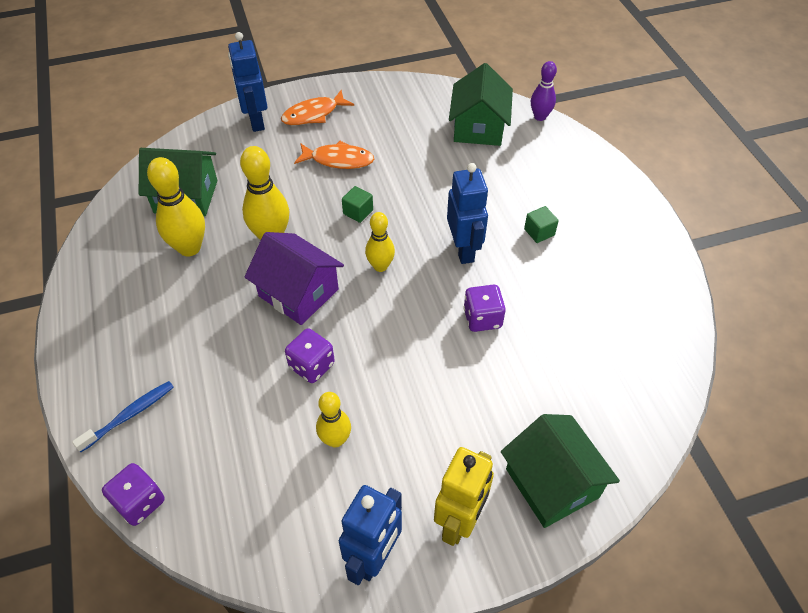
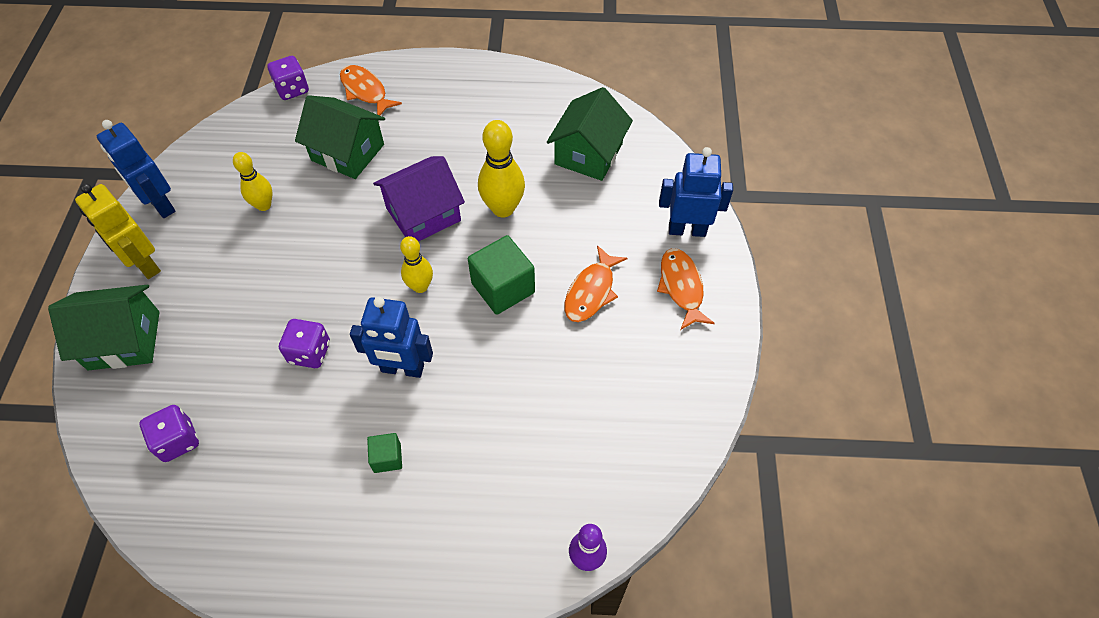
camera: 110 degrees right, 5 degrees up
(129, 415) = (365, 91): blue toothbrush -> orange fish
(189, 248) = (518, 147): yellow bowling pin -> none
(312, 365) = (340, 206): purple dice -> purple dice (178, 441)
(358, 212) = (503, 288): green cube -> green cube, size x1.89
(478, 128) = (592, 464): green house -> green house (347, 152)

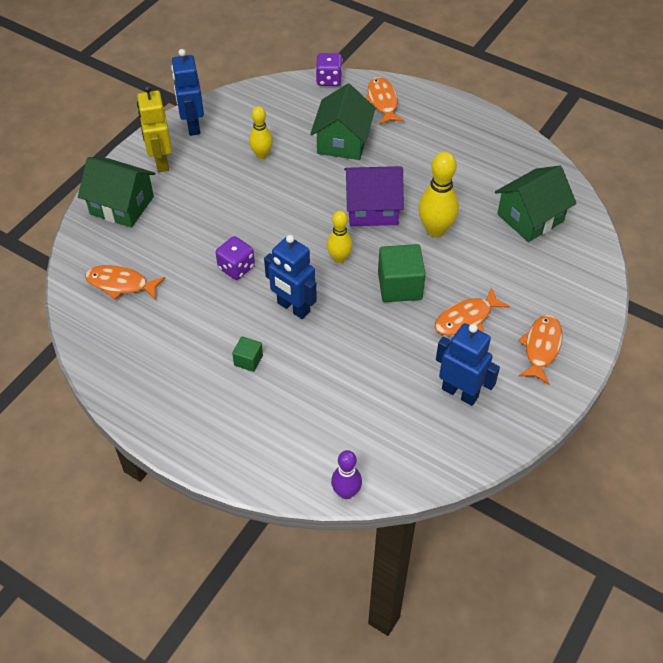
camera: 30 degrees right, 5 degrees down
(178, 441) = (121, 284): purple dice -> orange fish
(347, 152) = (343, 141): green house -> green house turned 45 degrees clockwise
(687, 230) = (575, 308): blue robot -> blue robot (460, 392)

